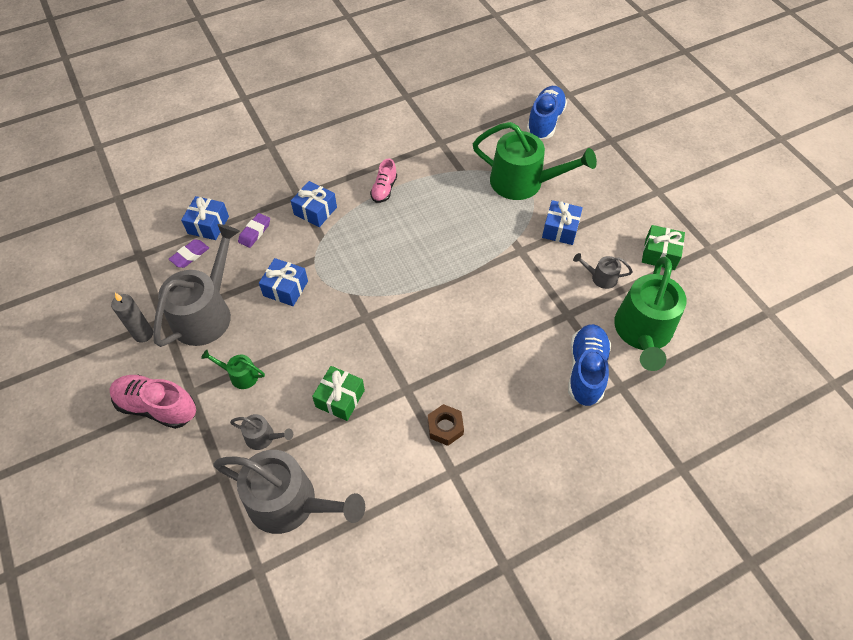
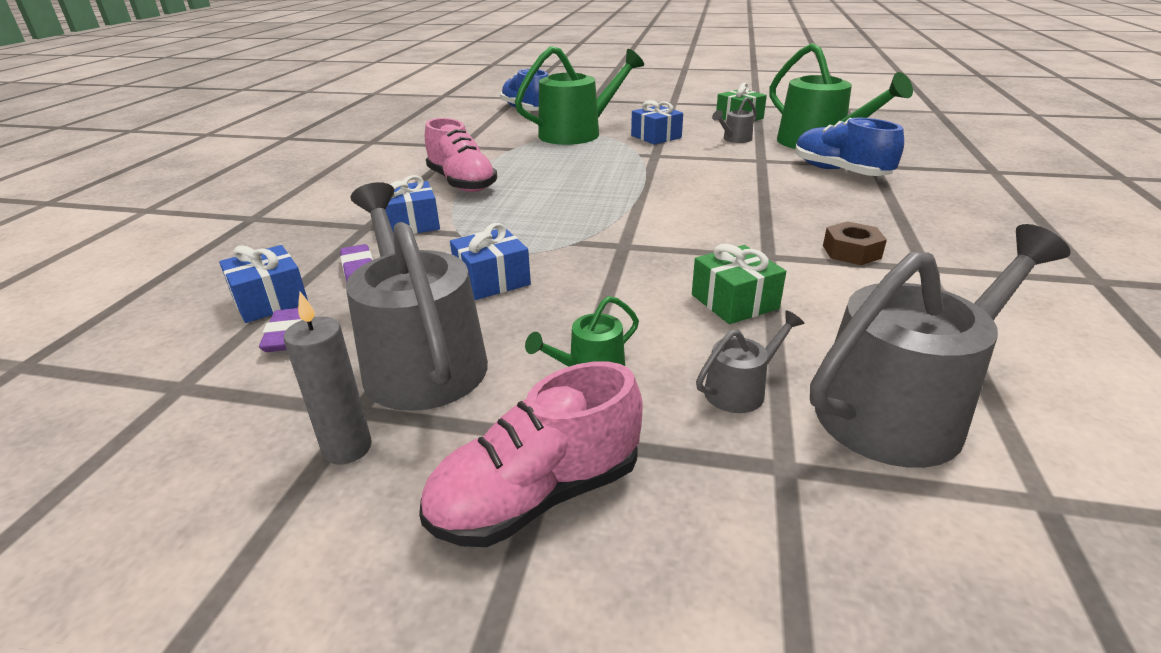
camera: 50 degrees left, 25 degrees down
(384, 189) = (462, 183): pink shoe -> pink shoe, size x1.68

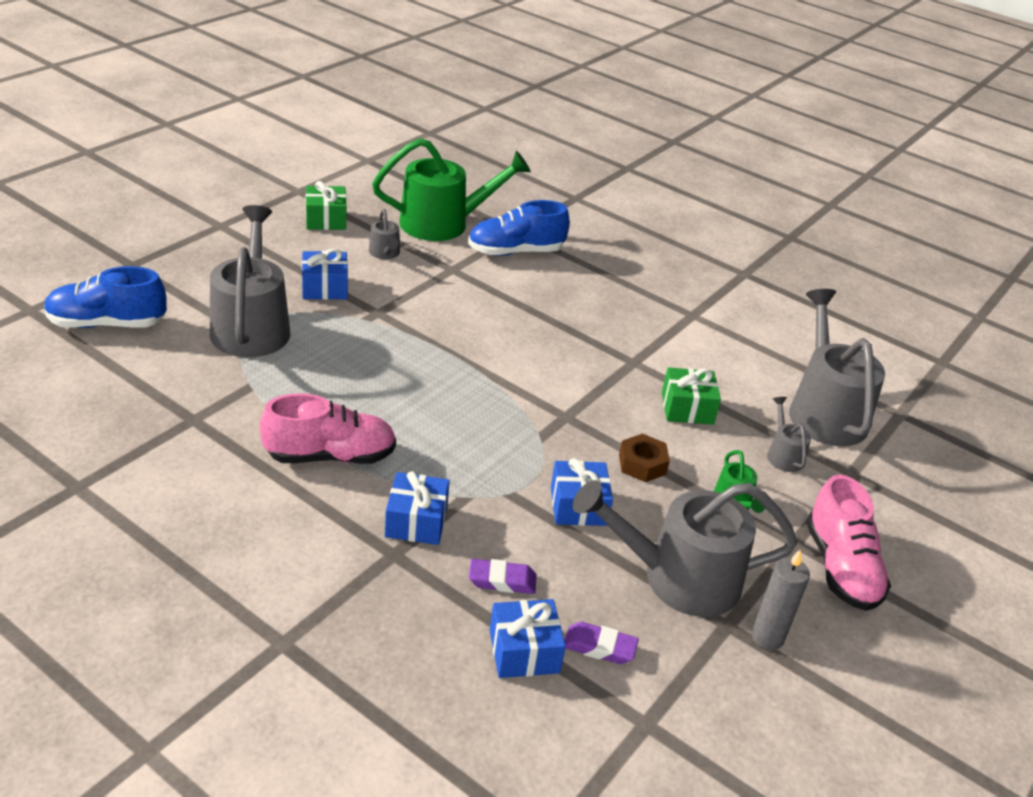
camera: 70 degrees left, 5 degrees up
(577, 133) = (251, 326): green watering can -> grey watering can
(851, 252) = (653, 327): brown nut -> brown nut (642, 464)

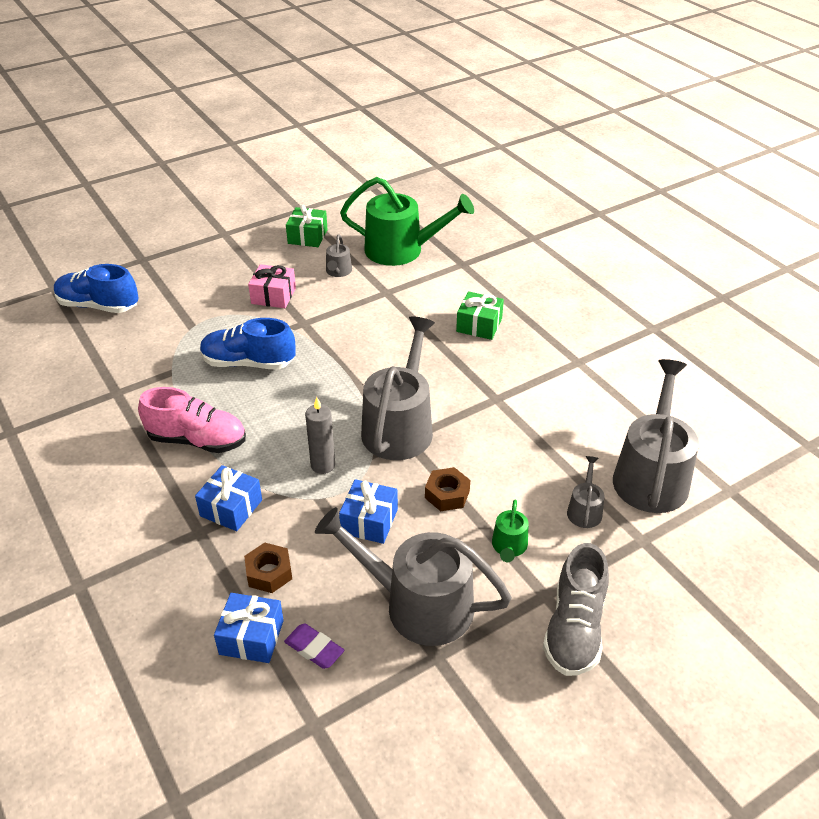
camera: 25 degrees right, 5 degrees up
(251, 326) = (199, 322): grey watering can -> grey watering can (400, 426)
(325, 287) = (273, 296): blue gift -> pink gift
(502, 580) = (269, 573): purple eraser -> brown nut
(515, 252) = (449, 282): blue shoe -> blue shoe (248, 363)
(687, 408) = (519, 449): green gift -> green gift (479, 325)
(767, 637) = (465, 677): grey candle -> grey candle (323, 465)
(840, 568) = (574, 629): pink shoe -> grey shoe

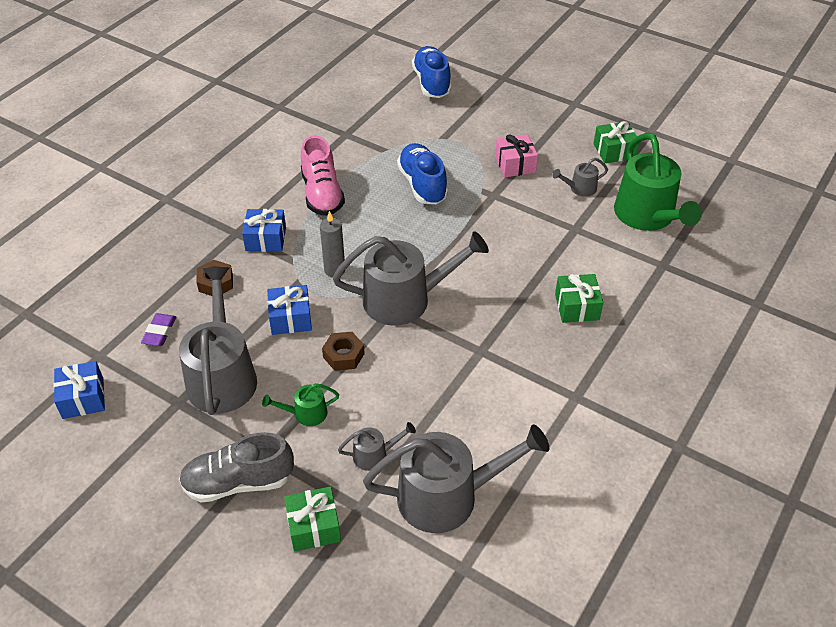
camera: 65 degrees right, 5 degrees up
(251, 637) = (157, 296): blue gift -> blue gift (83, 398)
(652, 581) = (314, 526): none -> green gift

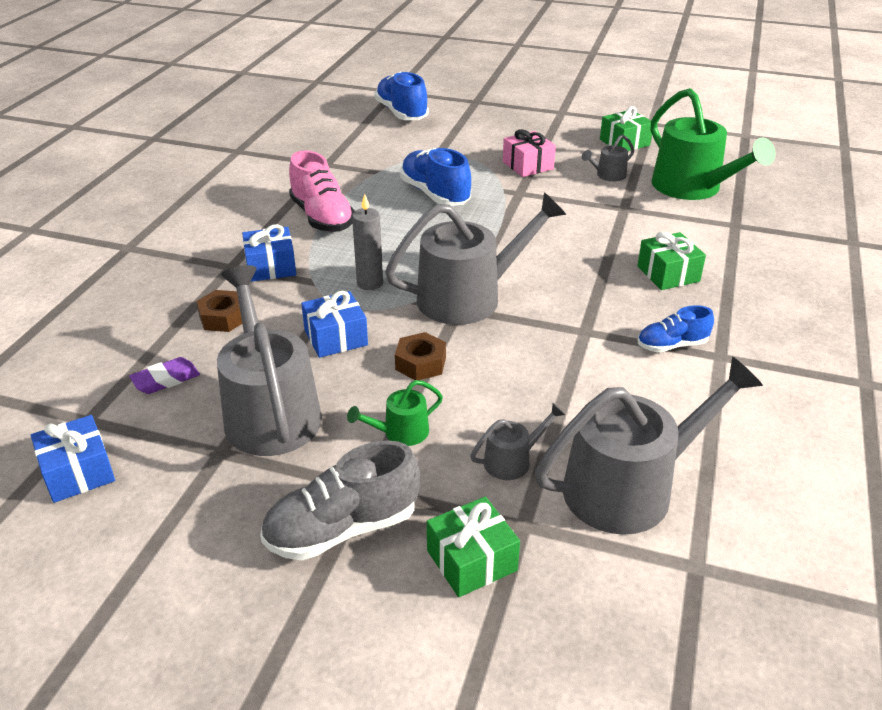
camera: 15 degrees left, 10 degrees down
(159, 332) = (166, 380): purple eraser -> purple eraser turned 60 degrees clockwise
(543, 379) = (672, 345): none -> blue shoe

